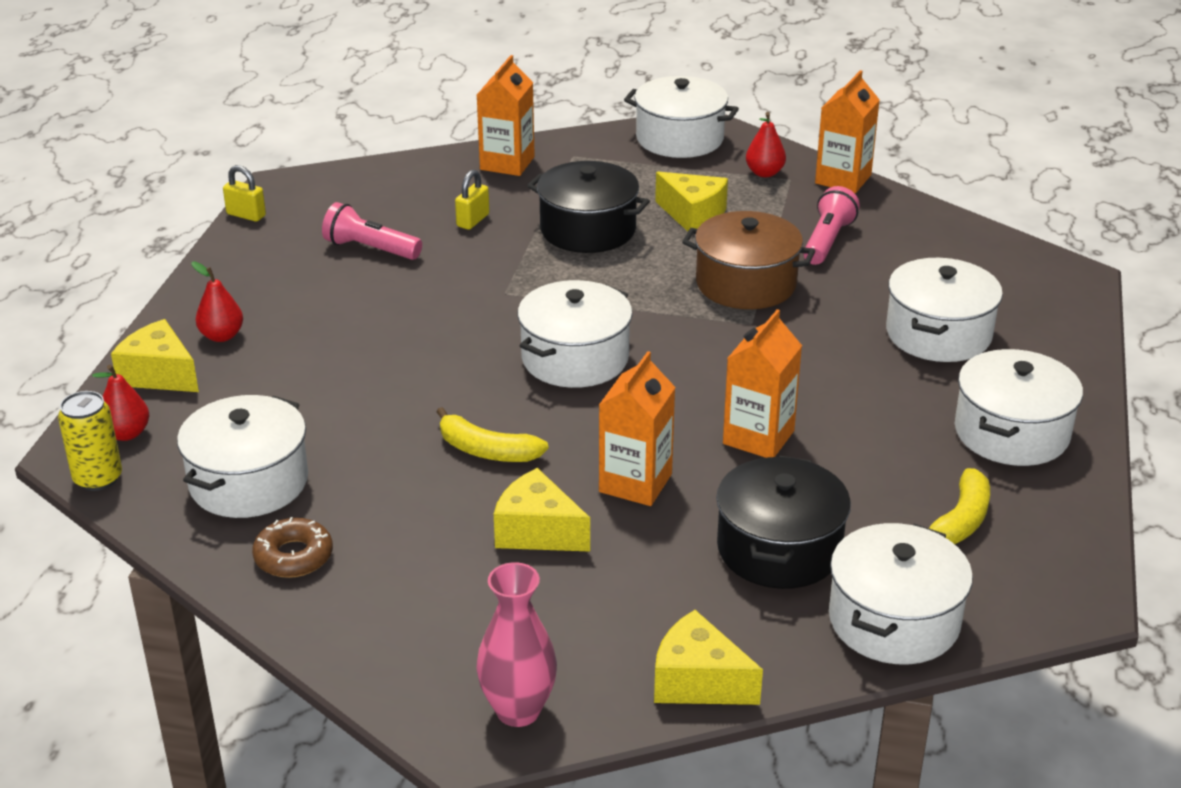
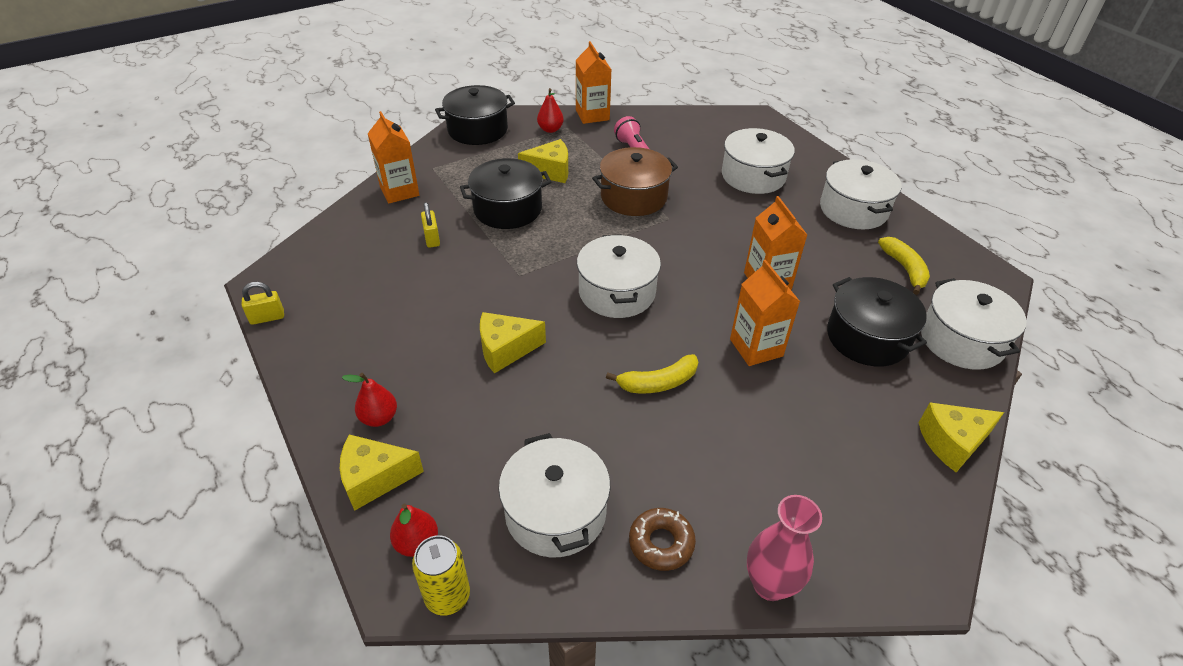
camera: 45 degrees left, 10 degrees up
(370, 249) = (393, 293): pink flashlight -> none
(518, 710) = (916, 536): pink vase -> pink vase (770, 584)
(537, 531) = (757, 414): yellow cheese -> yellow cheese (505, 349)
(679, 138) = (477, 130): white pot -> black pot

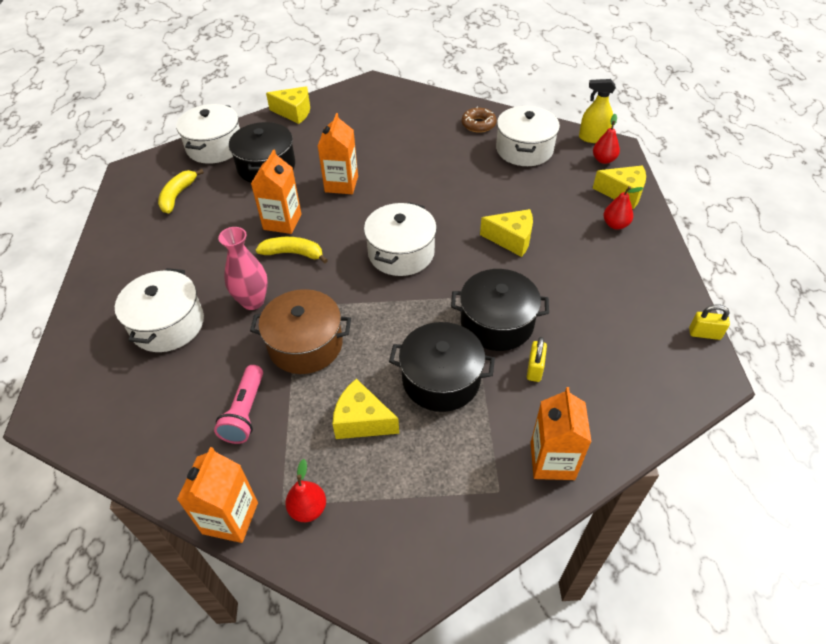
camera: 150 degrees left, 5 degrees up
(447, 596) = (593, 138): yellow can -> yellow spray bottle
(477, 130) = (405, 556): black pot -> black pot (497, 323)
(658, 383) = (422, 186): yellow banana -> yellow banana (293, 253)
(770, 584) = (440, 99): pink vase -> pink vase (253, 301)
(853, 210) = (137, 254): white pot -> none

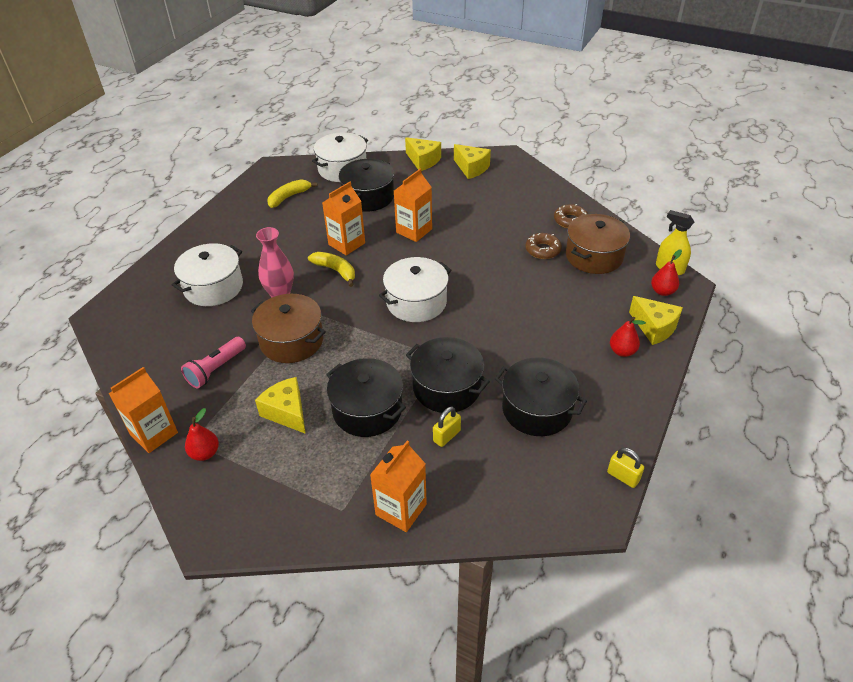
camera: 30 degrees right, 5 degrees down
(476, 159) = (542, 250): none -> brown donut
(511, 239) = (516, 327): yellow cheese -> yellow cheese (471, 168)
(524, 149) = (594, 256): white pot -> brown pot
(590, 307) = (537, 409): none -> black pot

